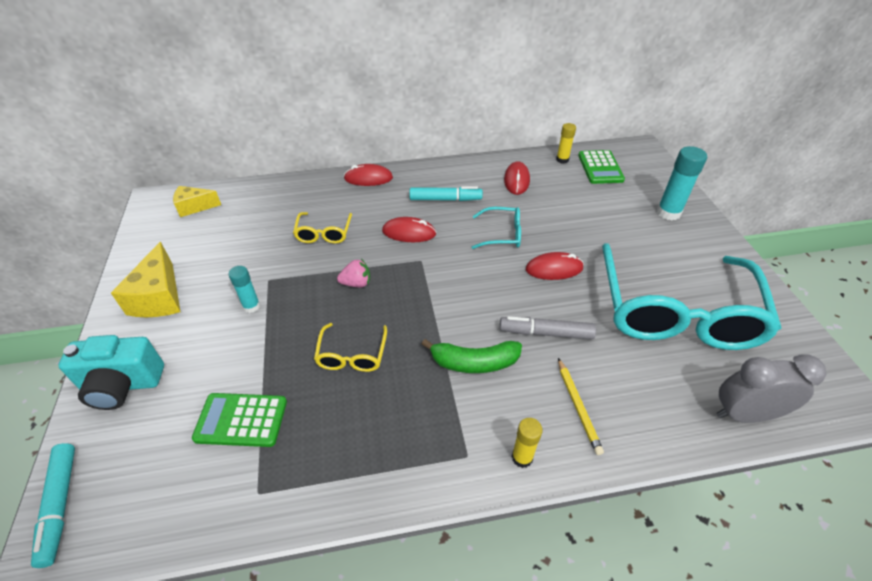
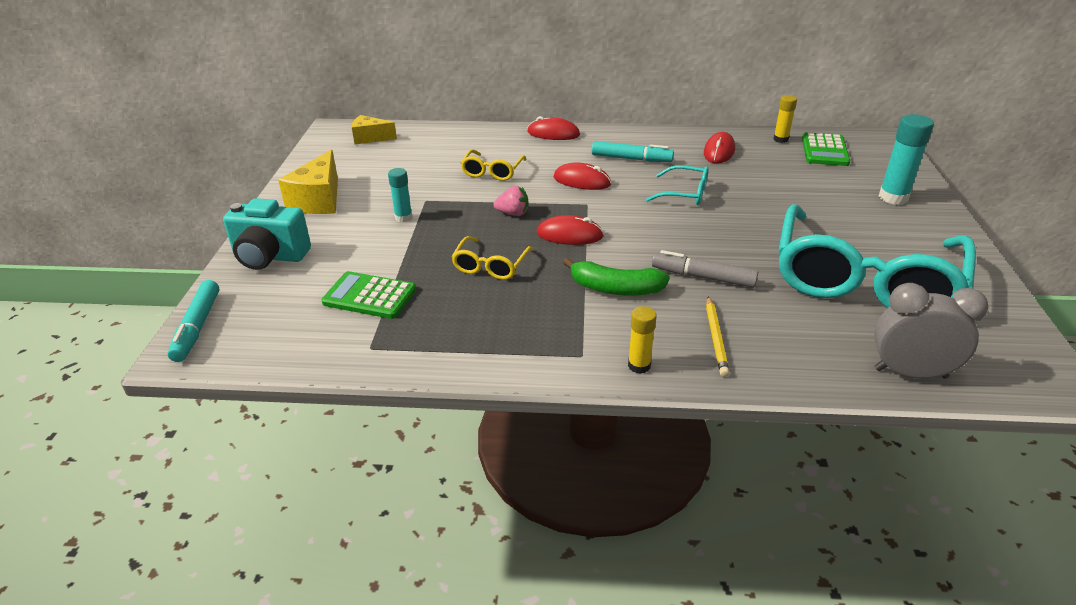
camera: 15 degrees right, 10 degrees down
(554, 269) = (733, 228): red mouse -> red mouse (569, 235)

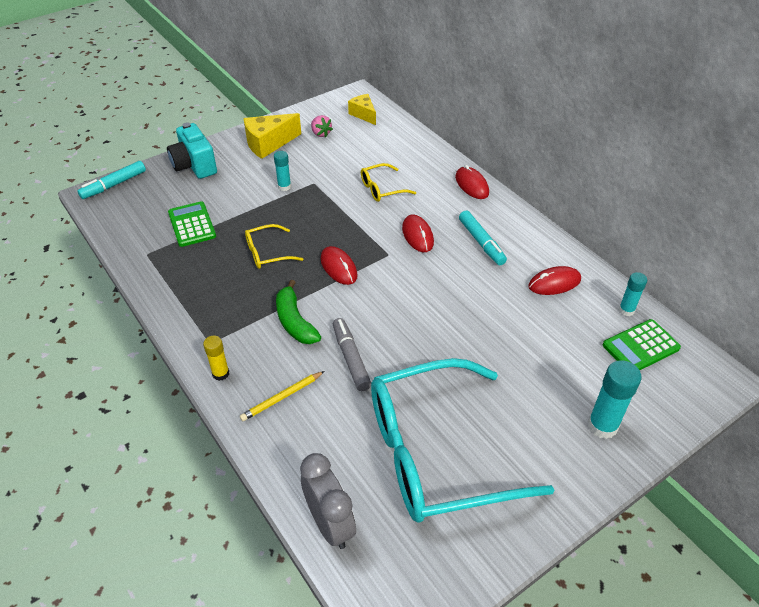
camera: 50 degrees right, 10 degrees up
(513, 213) = (338, 228): pink strawberry -> pink strawberry (321, 133)
(685, 193) = (460, 296): turquoise glasses -> none
(780, 139) = (626, 310): yellow glue stick -> turquoise glue stick

